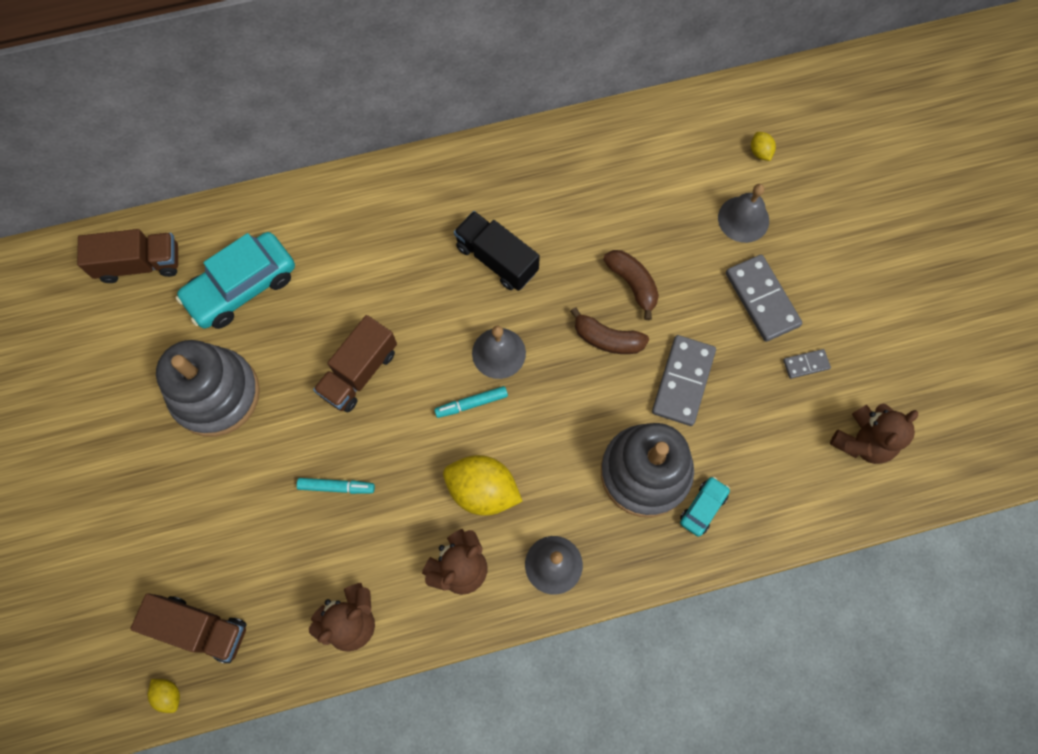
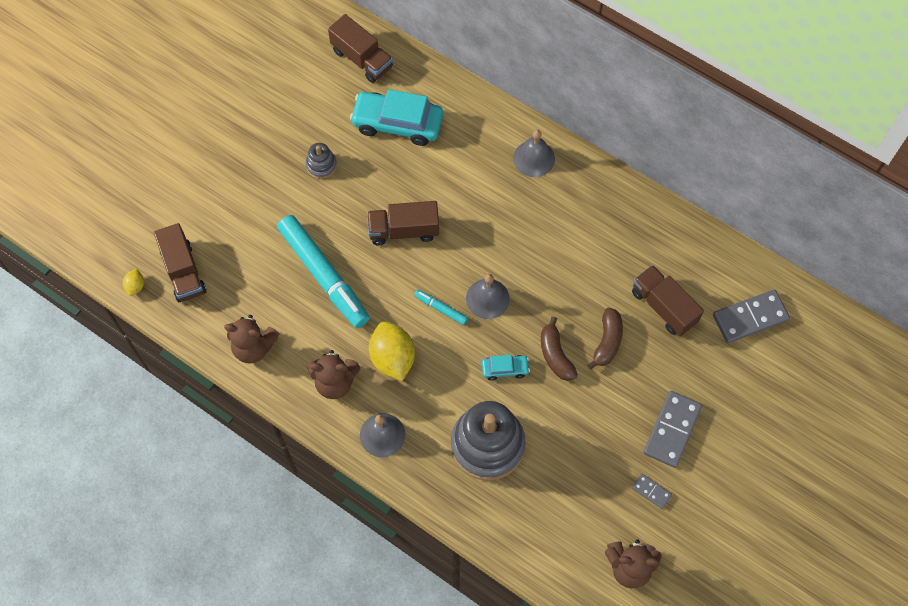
camera: 50 degrees right, 5 degrees down
(216, 394) = (321, 165): grey stacking toy -> grey stacking toy, size x0.46
(336, 487) = (324, 275): turquoise marker -> turquoise marker, size x2.34
(497, 259) = (548, 248): black truck -> none
(640, 210) = (663, 307): none -> brown truck
(683, 381) = (569, 423): grey domino -> grey domino (750, 318)
(703, 507) = (495, 497): turquoise car -> turquoise car (505, 369)
(743, 219) = (720, 376): grey bell -> grey bell (534, 158)
(760, 152) = (780, 350): yellow lemon -> none

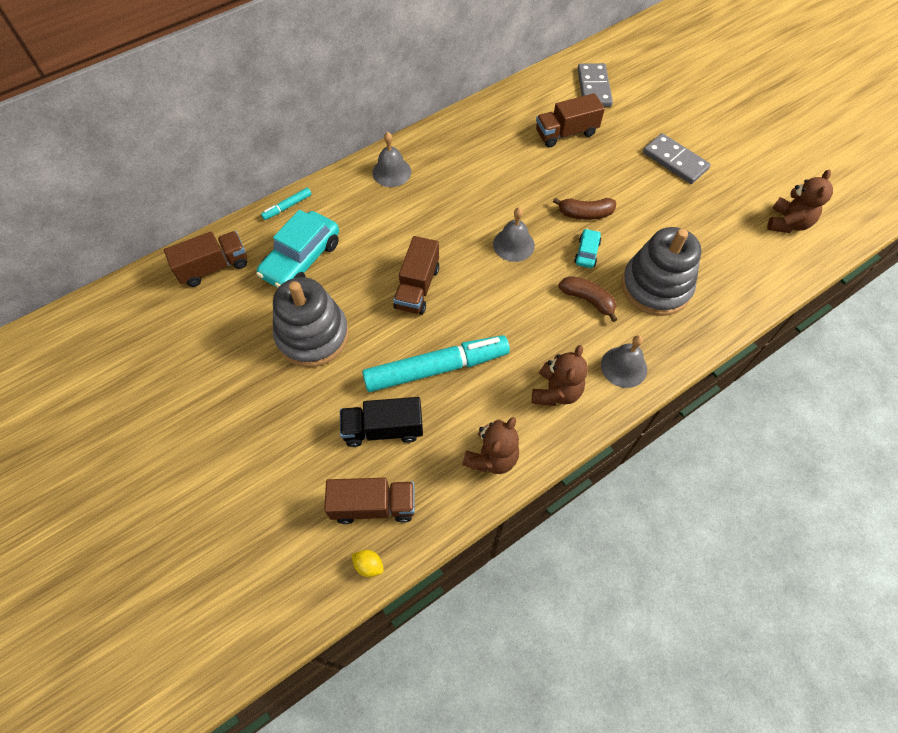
camera: 70 degrees left, 5 degrees down
(251, 254) = (383, 429): none -> black truck
(321, 165) = (312, 335): grey stacking toy -> grey stacking toy, size x2.19
(392, 358) = (547, 335): yellow lemon -> none
(441, 309) = (510, 282): turquoise marker -> turquoise marker (287, 207)
(607, 342) = (584, 176): brown banana -> brown banana (588, 300)
(651, 491) = (725, 189): grey domino -> none

